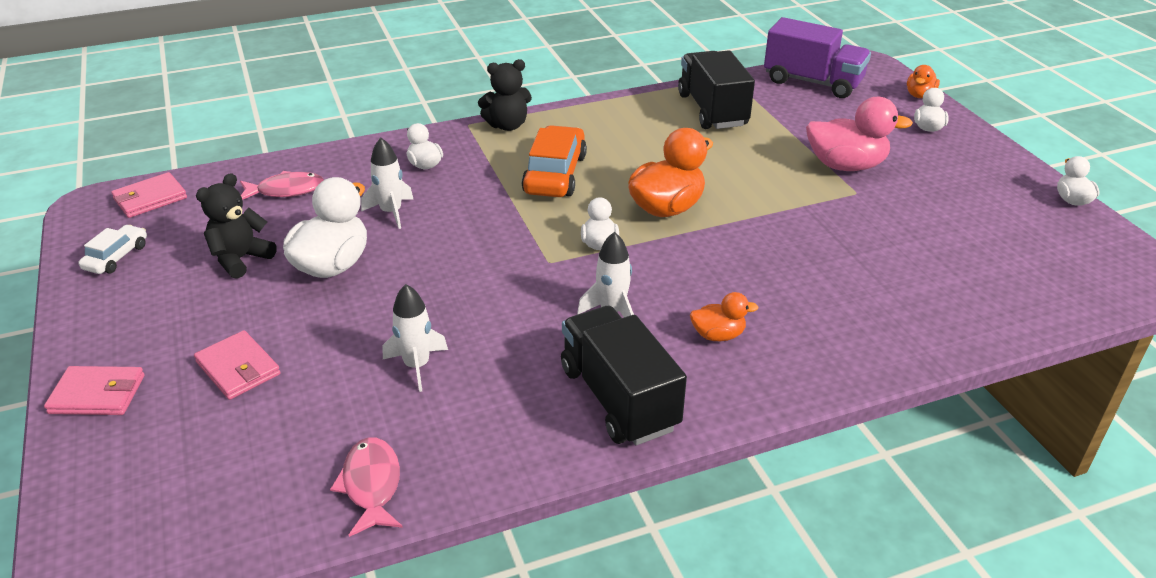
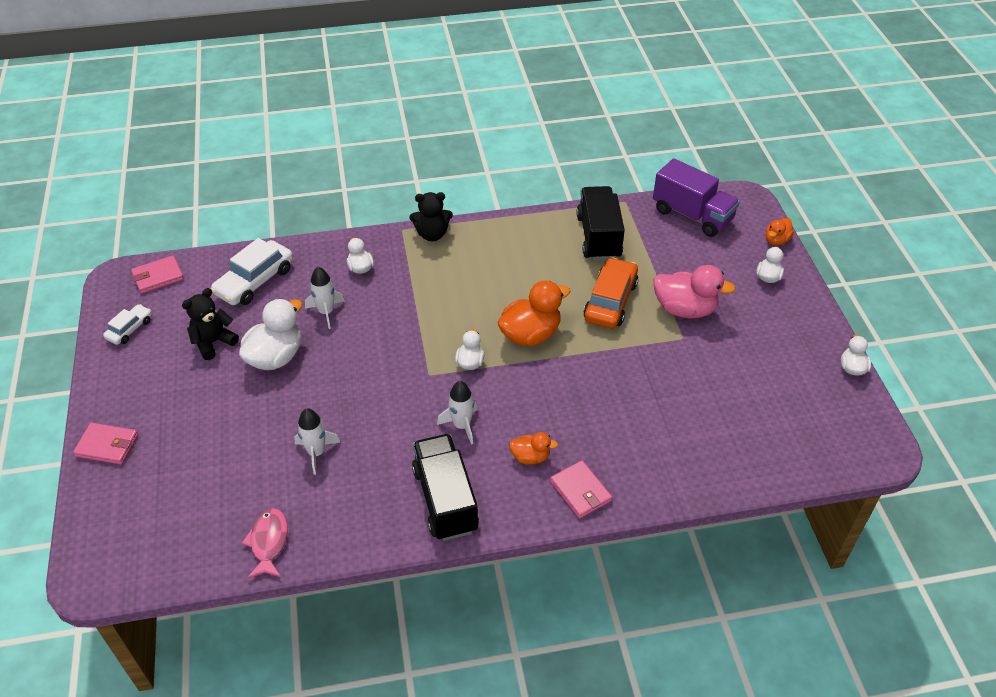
camera: 10 degrees right, 10 degrees up
(238, 368) = (199, 438): pink wallet -> pink wallet (580, 491)
(286, 190) = (255, 281): pink fish -> white car
(555, 174) = (455, 290): orange car -> orange car (610, 301)

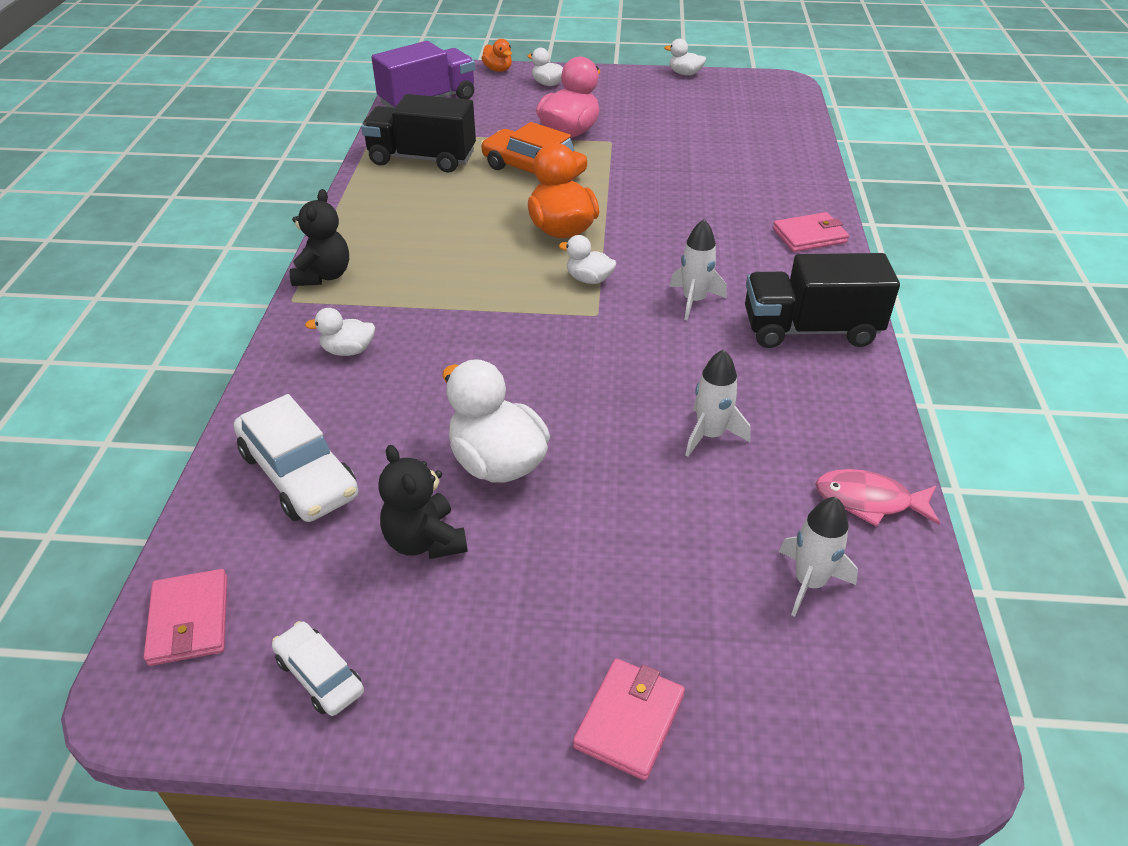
camera: 75 degrees left, 5 degrees down
(326, 312) = (425, 396): white rocket -> white rocket (809, 582)
(530, 457) = (755, 259): orange duck -> none

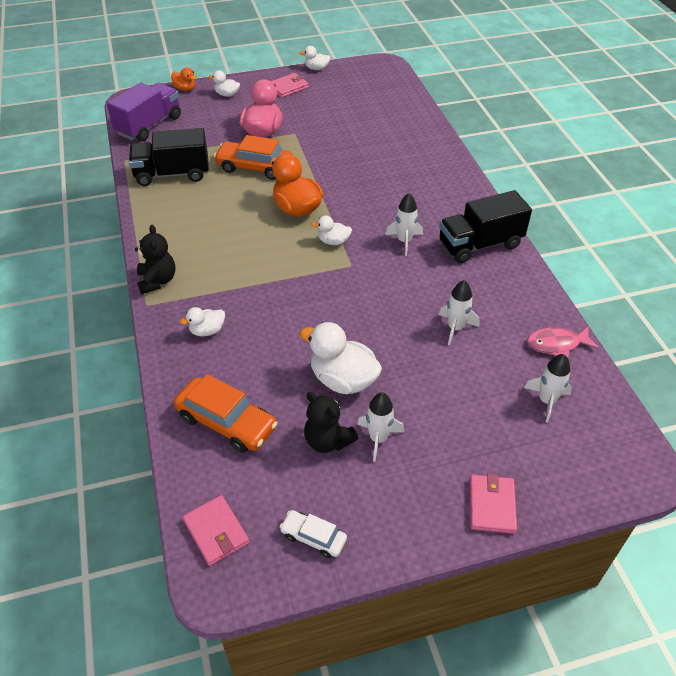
camera: 20 degrees left, 5 degrees up
(299, 474) = (226, 422): white car -> orange car
(502, 560) = (378, 438): none -> white rocket
(809, 236) = (451, 179): pink wallet -> pink wallet (288, 87)

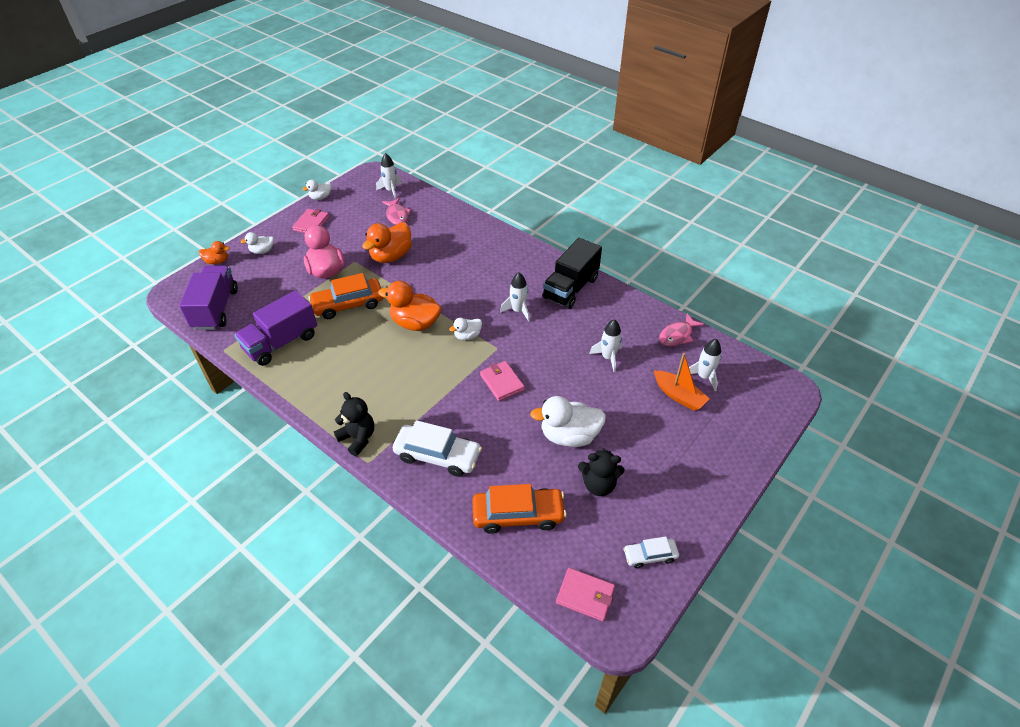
camera: 35 degrees left, 0 degrees up
(172, 174) = (281, 342): black truck -> purple truck
(207, 331) = (437, 455): white duck -> white car
(331, 142) = (391, 256): none -> orange duck
(370, 109) = (397, 216): none -> pink fish
(378, 438) = (629, 463): white rocket -> white rocket (391, 190)
(492, 505) = (732, 464): pink wallet -> pink wallet (502, 382)
(498, 404) = (678, 395): none -> orange boat

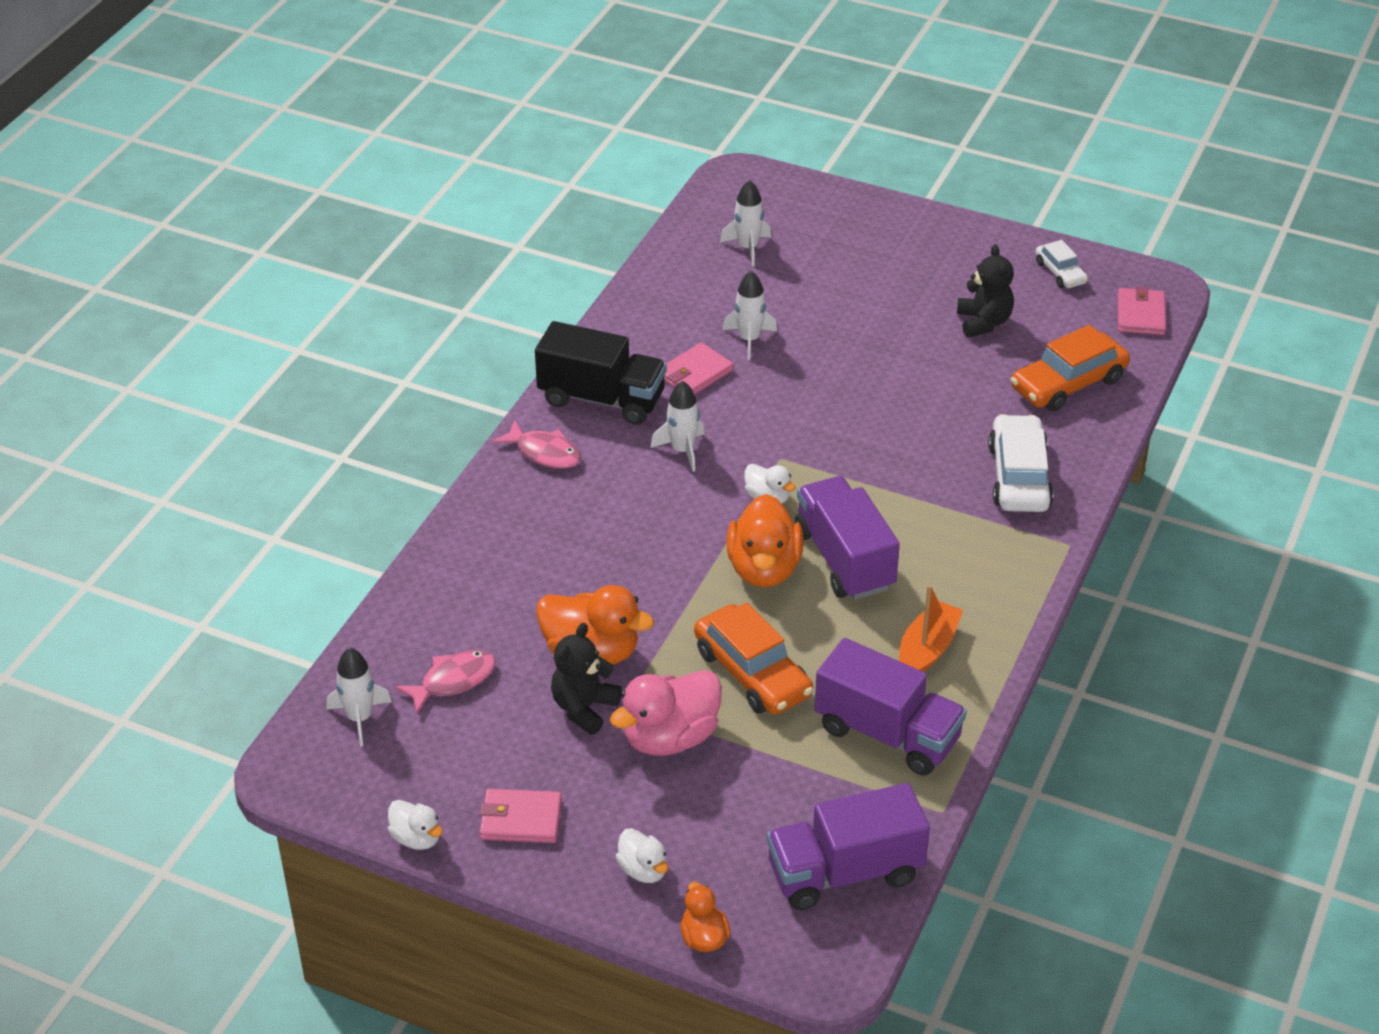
camera: 105 degrees left, 5 degrees down
(358, 438) = (1034, 568): black teddy bear -> black teddy bear (584, 708)
(406, 355) = (844, 559): none -> purple truck
(502, 382) = (851, 439): pink wallet -> pink wallet (695, 373)
(518, 515) = (1068, 384): orange car -> orange car turned 105 degrees counterclockwise
(569, 436) = (918, 358): white duck -> none
(677, 335) = (671, 277): pink fish -> pink fish (544, 453)
(678, 395) = (795, 268): orange boat -> orange boat (927, 650)

